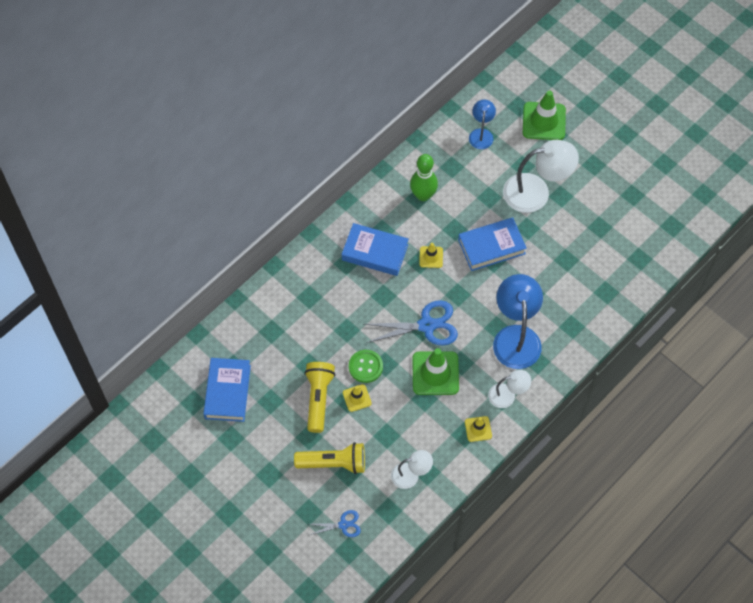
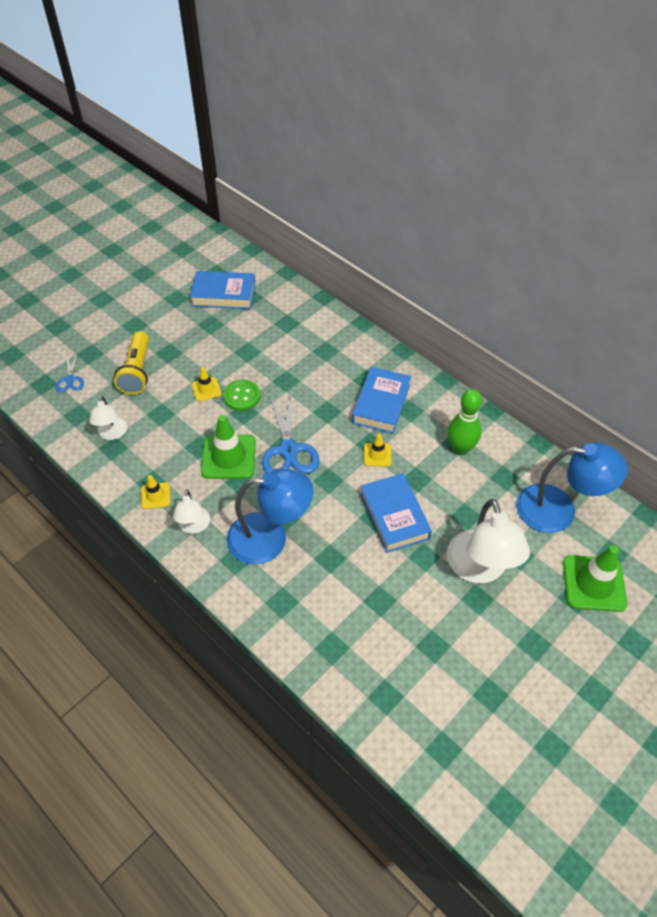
camera: 90 degrees right, 10 degrees down
(318, 399) = (209, 359): yellow flashlight -> none
(481, 134) = (558, 510): blue lamp -> blue lamp, size x1.83

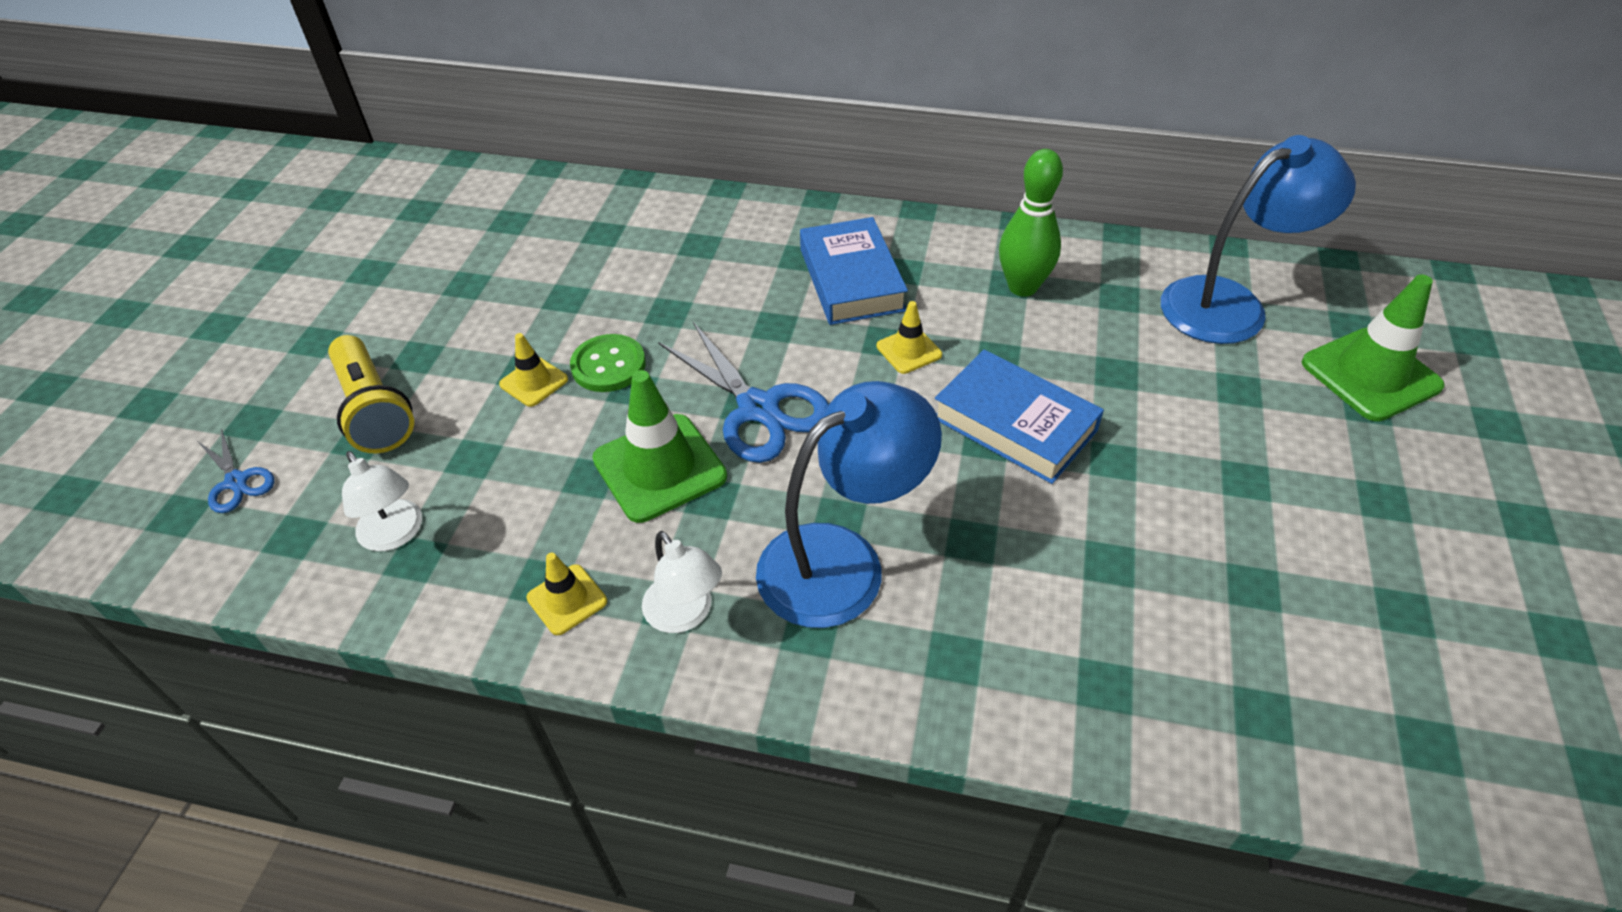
camera: 30 degrees left, 5 degrees down
(223, 294) = (458, 234): blue book -> none
(480, 569) = (1208, 435): white lamp -> none

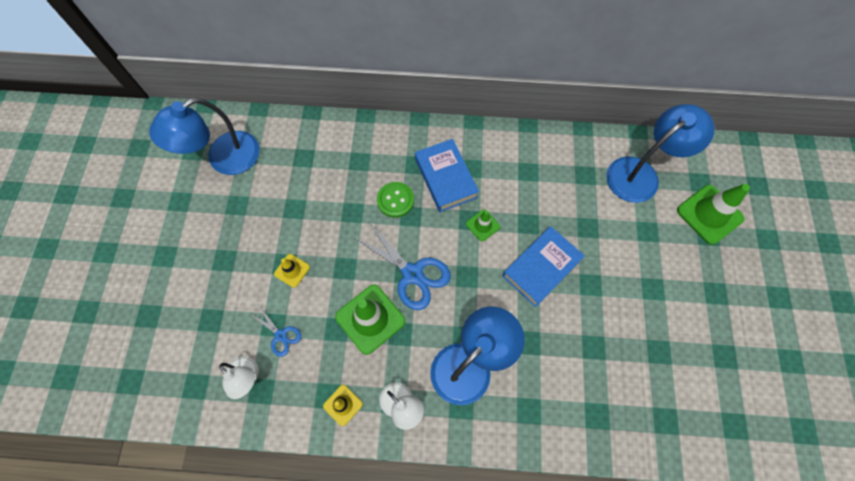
camera: 10 degrees left, 20 degrees up
(237, 481) = (153, 356): blue scissors -> blue scissors (280, 335)
(374, 410) = (212, 300): yellow flashlight -> none
(466, 224) = (224, 159): none -> blue lamp
(608, 365) = (329, 254): green button -> green button (395, 200)
(909, 350) = (483, 225): yellow traffic cone -> green traffic cone
(1014, 424) = (541, 268): blue book -> blue book turned 75 degrees counterclockwise
(1022, 287) = (535, 173): green bowling pin -> none

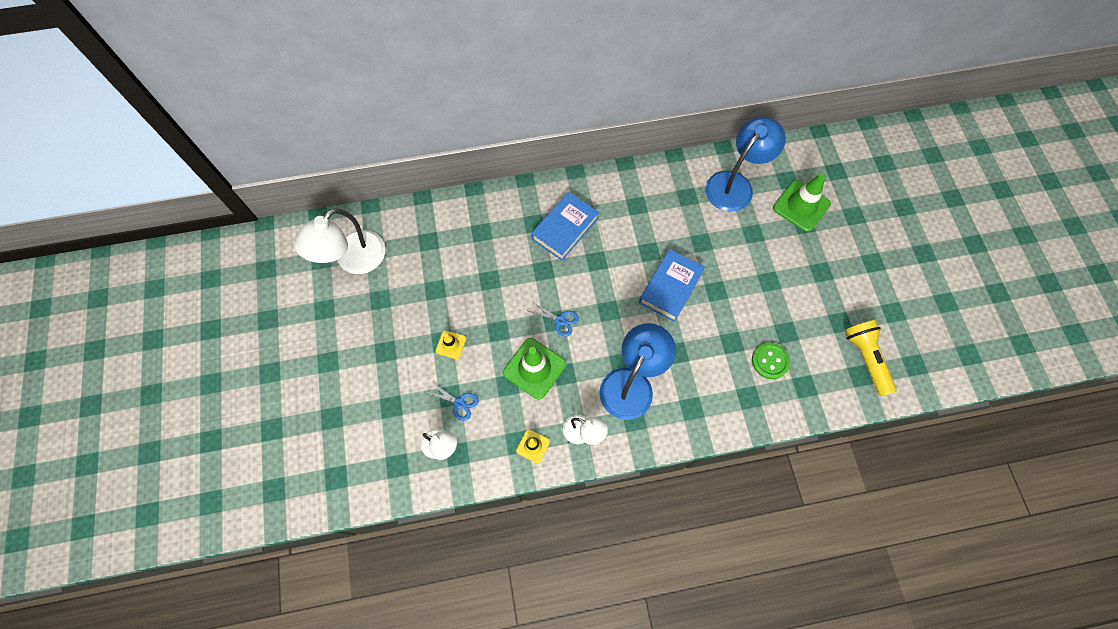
camera: 15 degrees left, 0 degrees up
(224, 159) = (353, 260): blue lamp -> white lamp
(395, 200) = (525, 259): green button -> green button (770, 361)
(412, 274) = (560, 320): blue scissors -> blue scissors, size x0.53
(446, 178) = (565, 229): blue book -> blue book turned 75 degrees clockwise
(483, 225) = (610, 263): green traffic cone -> none
(746, 407) = (865, 358): none -> yellow flashlight

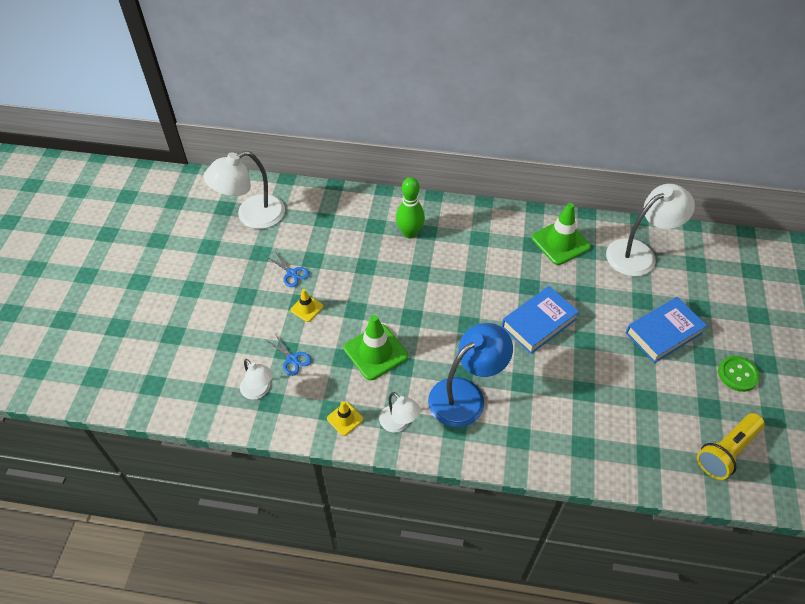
camera: 20 degrees right, 15 degrees down
(517, 229) = (410, 233): none -> green bowling pin
(560, 320) = (418, 319): blue scissors -> blue scissors (292, 273)
(565, 229) = (454, 244): blue book -> blue book (663, 333)
(735, 184) = (639, 253): blue lamp -> white lamp
(770, 361) = (618, 420): green button -> green button (737, 374)
(801, 206) = (703, 291): green traffic cone -> green traffic cone (560, 242)
(865, 358) = (726, 451): yellow flashlight -> yellow flashlight turned 135 degrees counterclockwise

